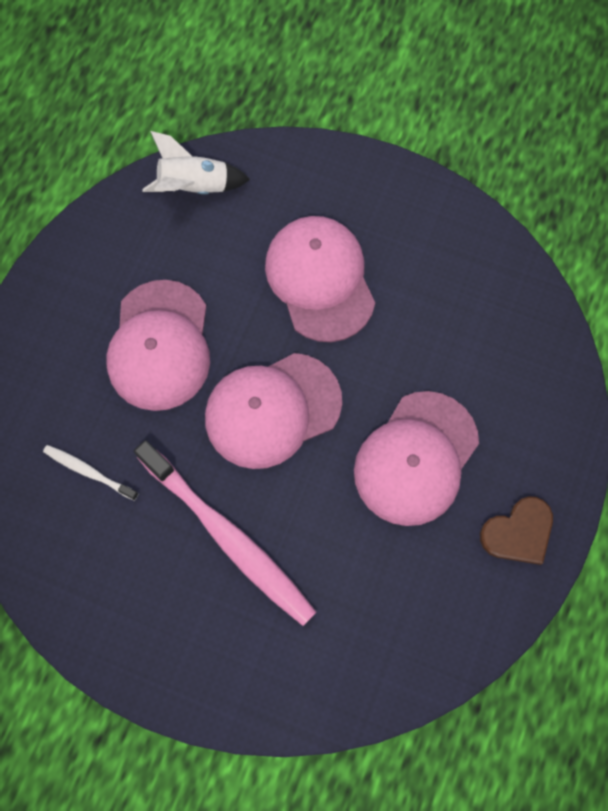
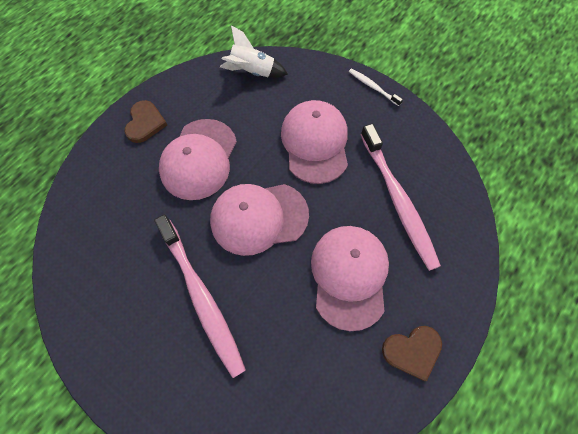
camera: 15 degrees right, 5 degrees down
(60, 309) = (145, 123): none -> brown heart
(89, 471) = (125, 227): white toothbrush -> white toothbrush (373, 87)
(416, 458) = (349, 276): pink cap -> pink cap turned 135 degrees clockwise
(456, 337) = (398, 200): none -> pink toothbrush

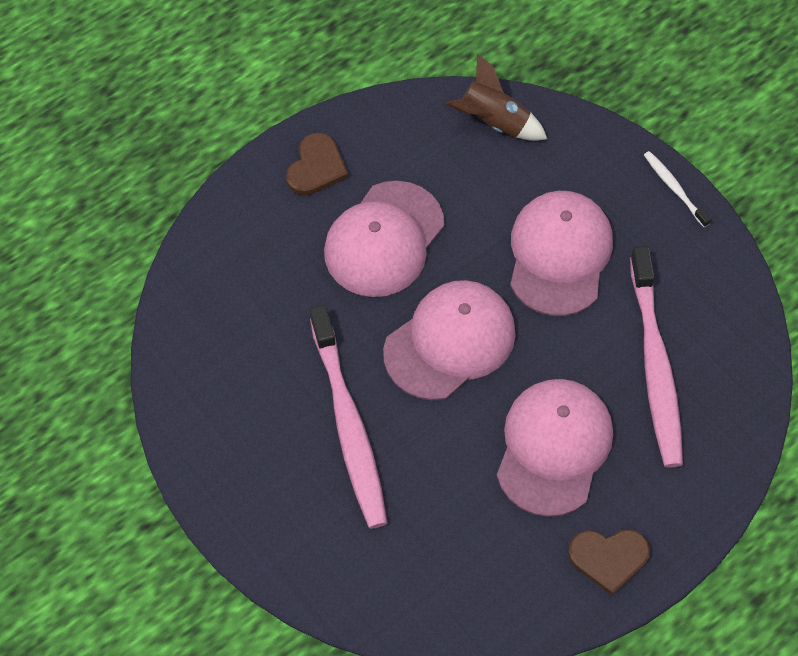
camera: 15 degrees right, 5 degrees down
(252, 72) = (494, 122): white rocket -> brown rocket
(259, 218) = (450, 342): pink cap -> pink cap turned 135 degrees clockwise

